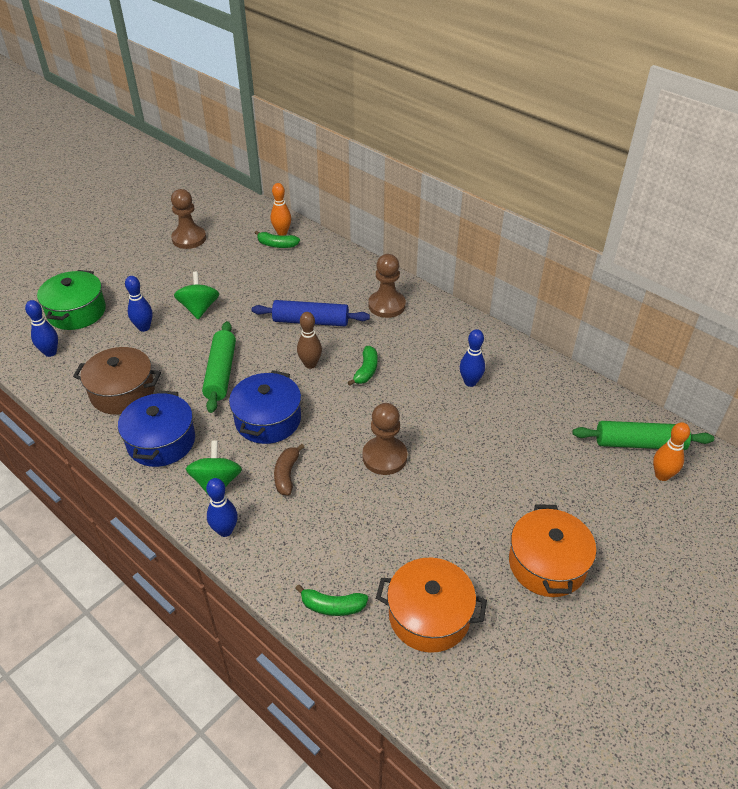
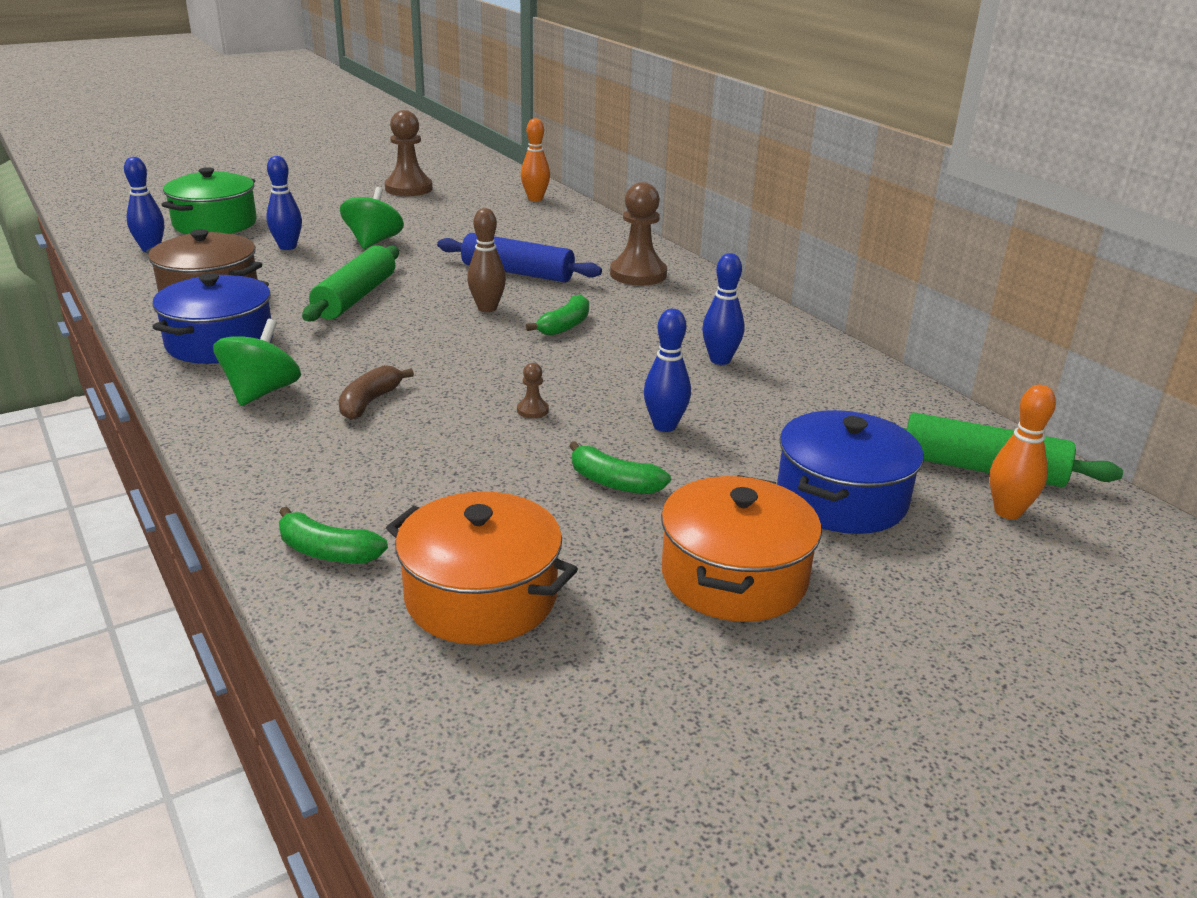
camera: 15 degrees right, 15 degrees down
(225, 530) = (232, 440): blue bowling pin -> blue bowling pin (664, 426)
(268, 420) = (385, 347): blue pot -> blue pot (841, 498)
(277, 245) = (520, 207): green banana -> green banana (614, 482)
(384, 457) = (532, 410): brown pawn -> brown pawn, size x0.43

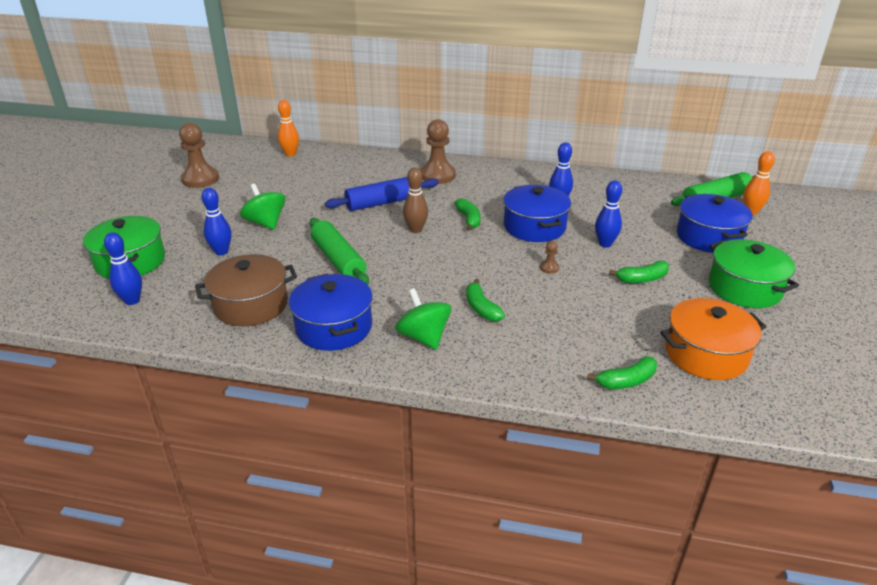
camera: 45 degrees left, 5 degrees up
(370, 402) = (481, 308): brown banana -> green banana
(621, 367) = (534, 227): none -> blue pot
(734, 577) = (744, 288): orange pot -> green pot

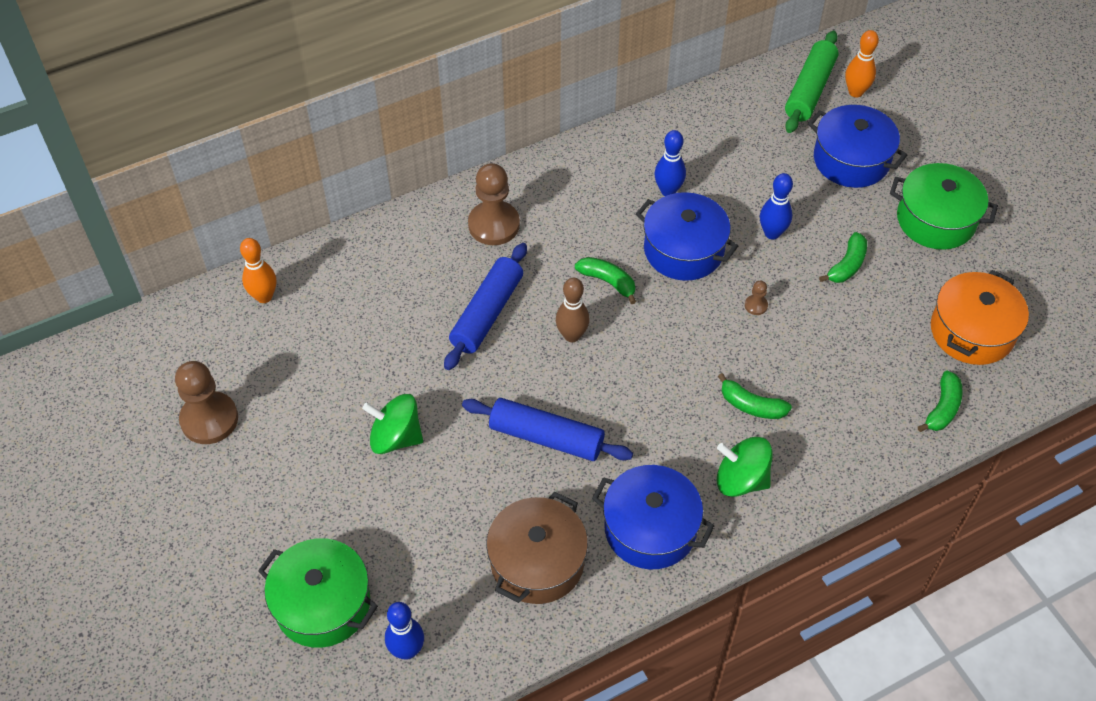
camera: 40 degrees left, 20 degrees up
(221, 252) = (406, 515): blue bowling pin -> none
(338, 260) = (546, 437): green rolling pin -> blue rolling pin

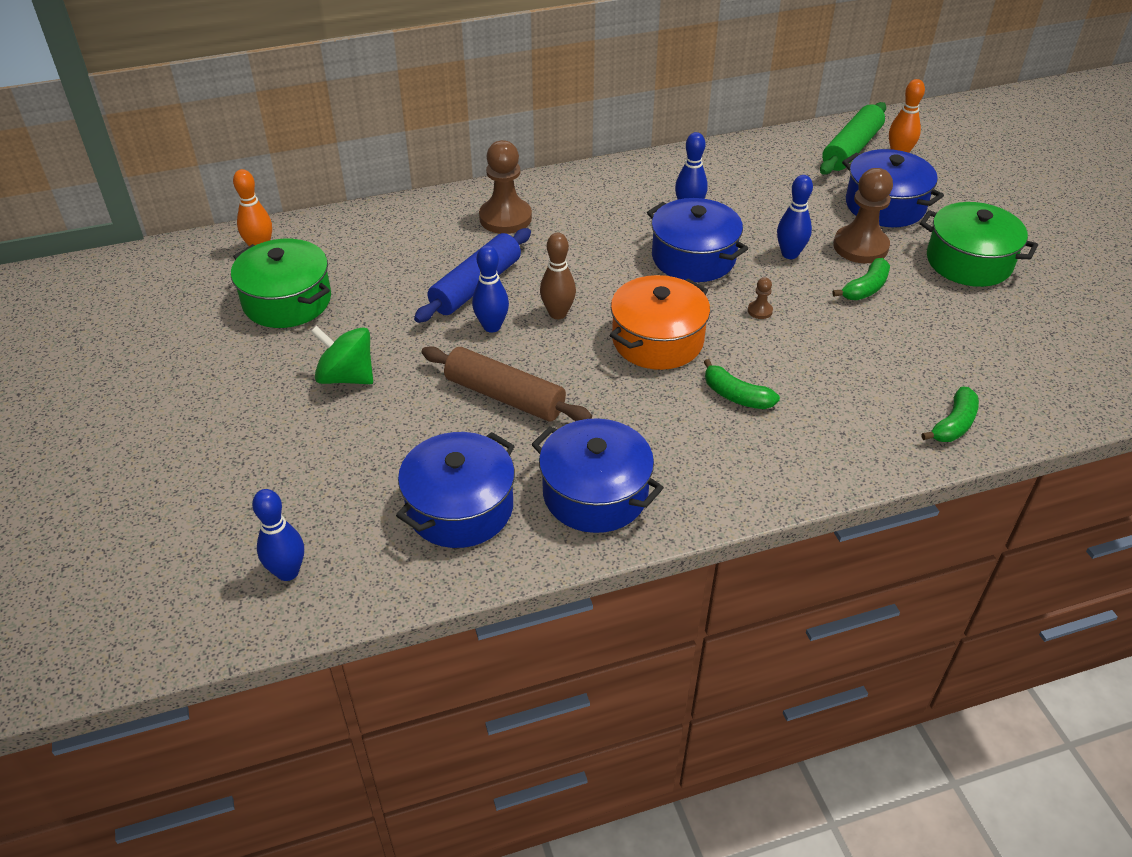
camera: 10 degrees right, 10 degrees down
(209, 419) = (165, 339): brown pawn -> brown pawn (860, 246)
(322, 604) = (213, 514): green pot -> green pot (287, 301)
(514, 359) = (492, 326): none -> blue bowling pin
(537, 562) = (460, 508): brown pot -> blue pot
(546, 437) = (505, 396): blue rolling pin -> brown rolling pin
(608, 282) = (608, 274): green banana -> none
(741, 480) = (709, 461): green spinning top -> none
(972, 331) = (997, 360): orange pot -> orange pot (657, 340)

